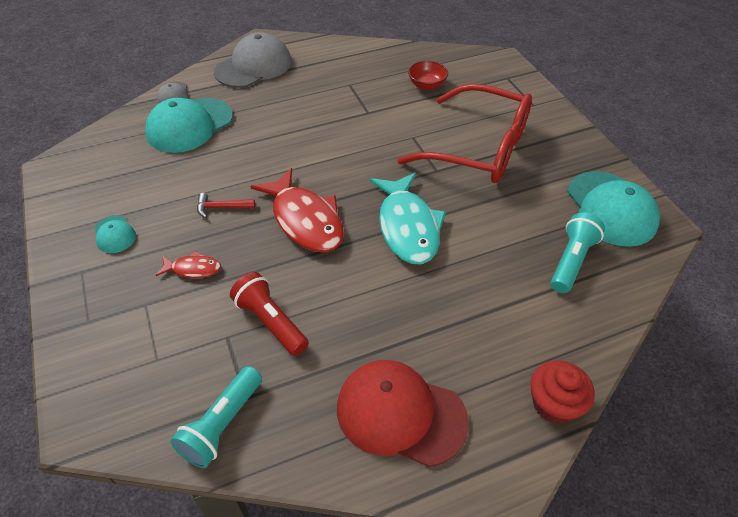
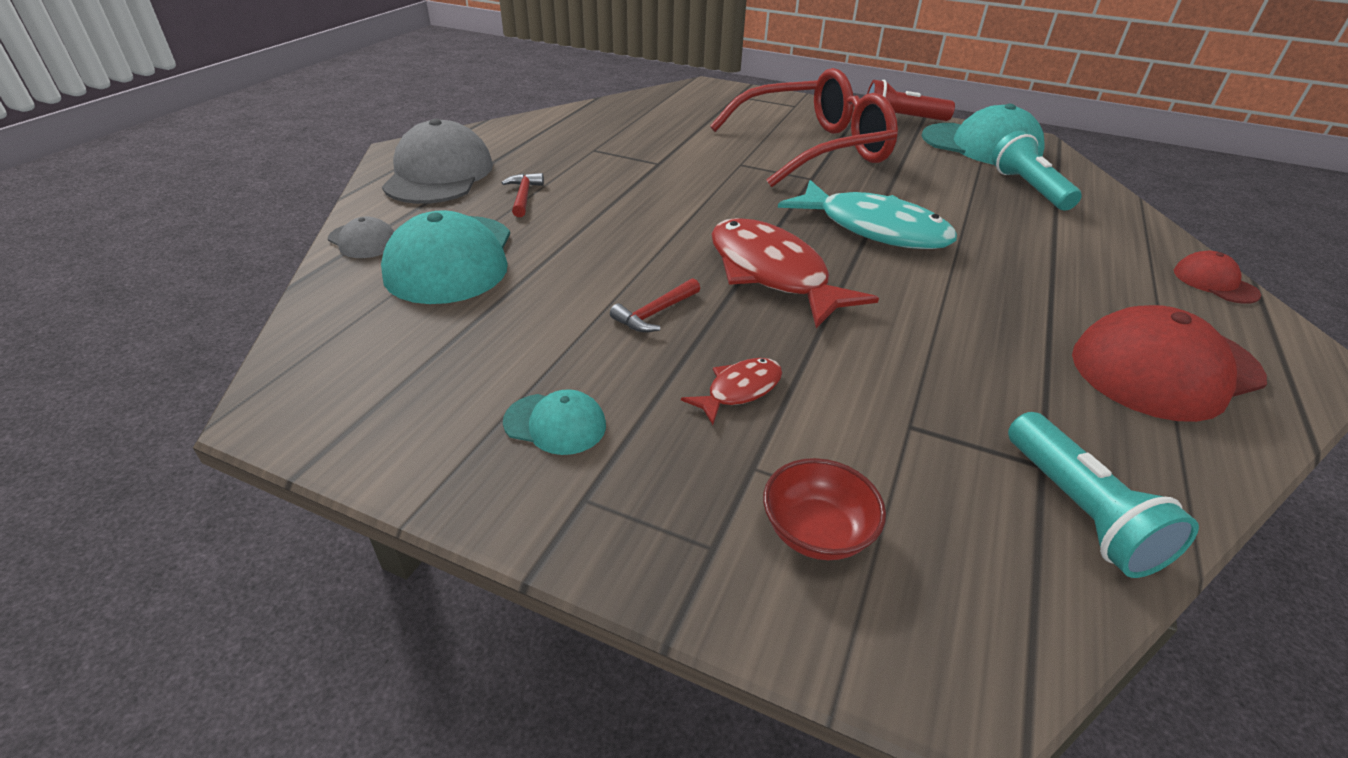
camera: 45 degrees left, 10 degrees down
(269, 102) = (524, 196): none -> red hammer
(270, 322) = (921, 379): red flashlight -> red flashlight (901, 119)
(305, 220) = (772, 274): red fish -> red fish turned 135 degrees counterclockwise
(427, 85) = (676, 123): red bowl -> red bowl (816, 532)
(554, 404) = (1214, 282): red cupcake -> red cap

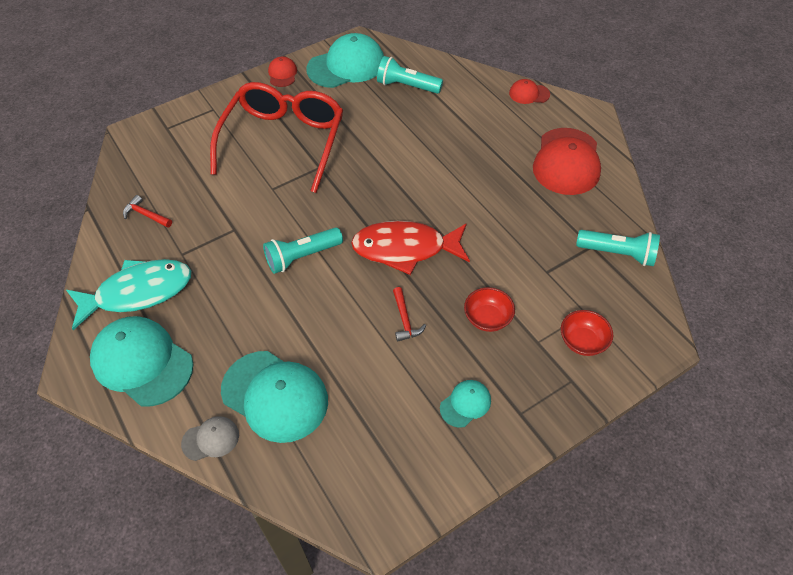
camera: 55 degrees left, 15 degrees up
(439, 174) = (142, 362): grey cap -> turquoise cap
(524, 196) = (220, 324): red hammer -> red hammer (146, 215)
(669, 210) = (302, 257): none -> turquoise flashlight
(739, 390) = (487, 318): red fish -> red bowl
(874, 229) = (395, 178): turquoise fish -> turquoise fish (138, 292)
(901, 119) = (282, 74): red flashlight -> red cap

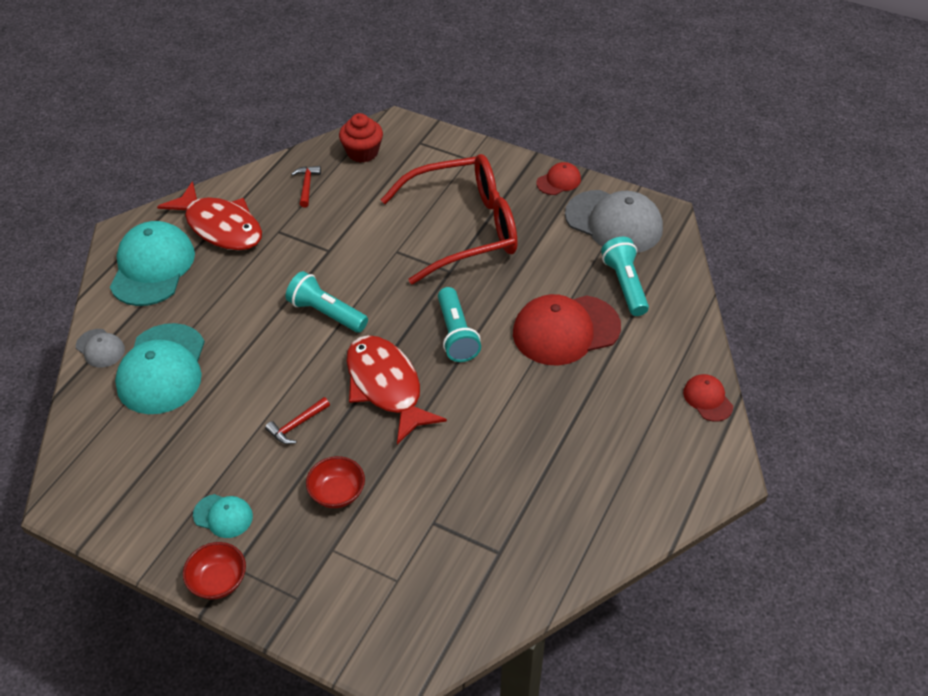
camera: 60 degrees right, 5 degrees down
(138, 292) = (220, 226): turquoise fish -> red fish
(142, 165) = (362, 152): none -> red cupcake
(346, 66) = (614, 222): turquoise cap -> grey cap
(566, 162) = (619, 480): red cap -> red cap (565, 330)
(582, 341) = (355, 591): red bowl -> red bowl (218, 581)
(617, 253) = (505, 583): turquoise flashlight -> turquoise flashlight (456, 334)

